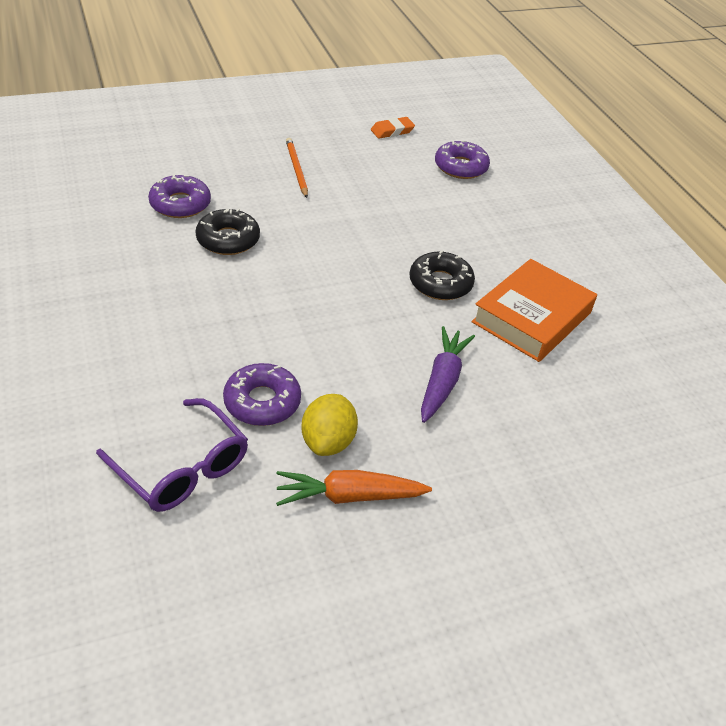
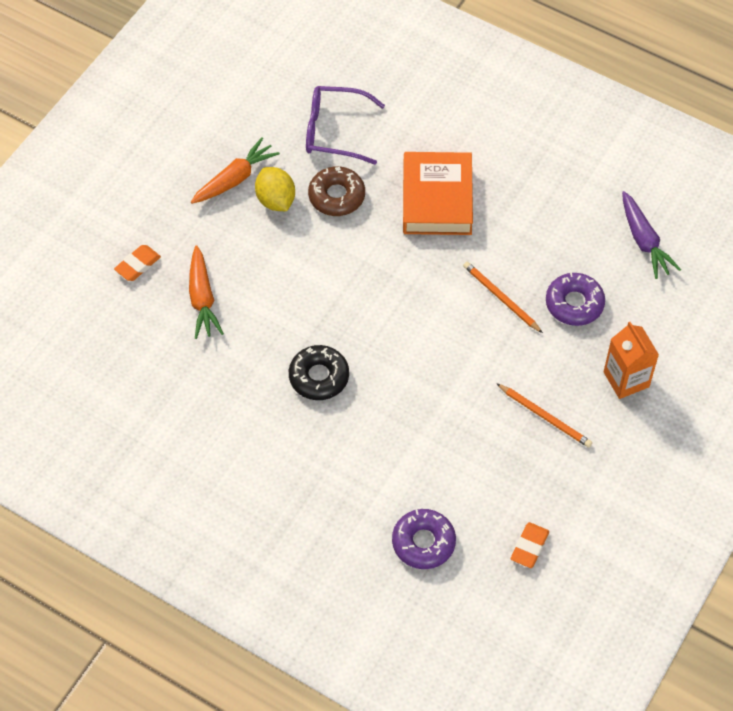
camera: 145 degrees right, 15 degrees up
(213, 153) = (626, 379): none -> orange carton
(228, 239) = (501, 298): black donut -> orange pencil
(262, 402) = (336, 196): purple donut -> brown donut
(442, 381) = (247, 291): purple carrot -> purple carrot (644, 241)
(495, 403) = (202, 299): none -> orange carrot
(531, 317) = (230, 394): orange book -> orange book (437, 199)
(542, 480) = (138, 265): none -> orange eraser

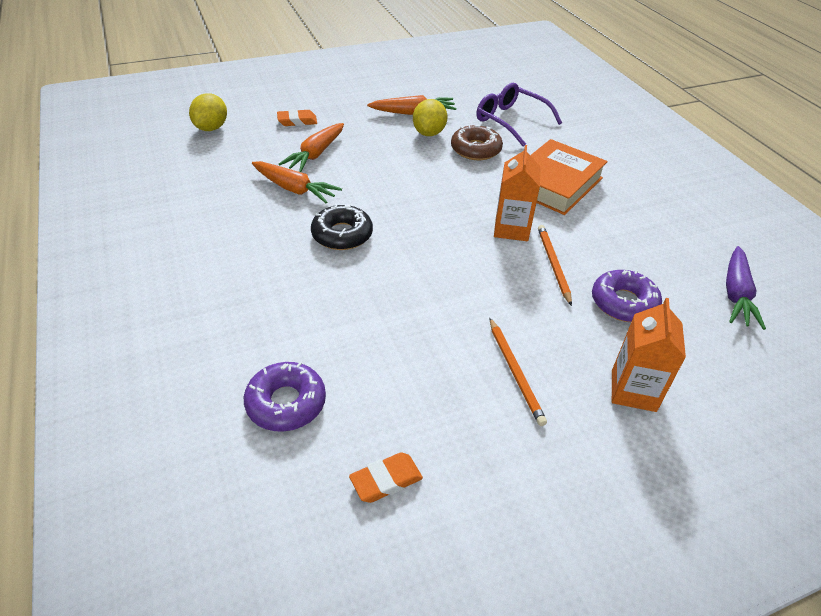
camera: 35 degrees right, 15 degrees down
(67, 330) = (211, 128): none -> yellow lemon
(229, 354) = (294, 189): none -> orange carrot
(442, 279) = (511, 229): none -> orange carton

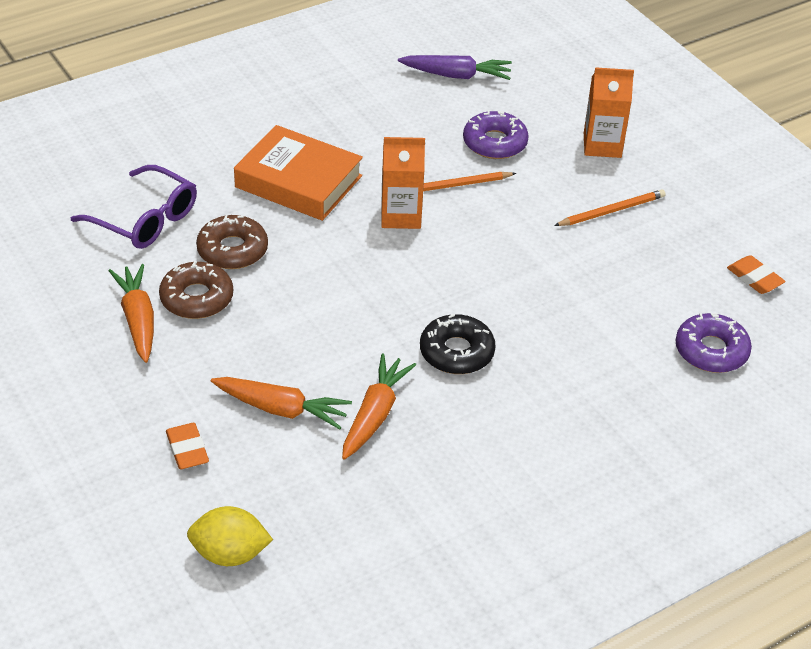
camera: 100 degrees left, 0 degrees up
(429, 133) = (197, 298): yellow lemon -> brown donut
(510, 121) = (145, 219): purple glasses -> purple glasses turned 90 degrees counterclockwise

